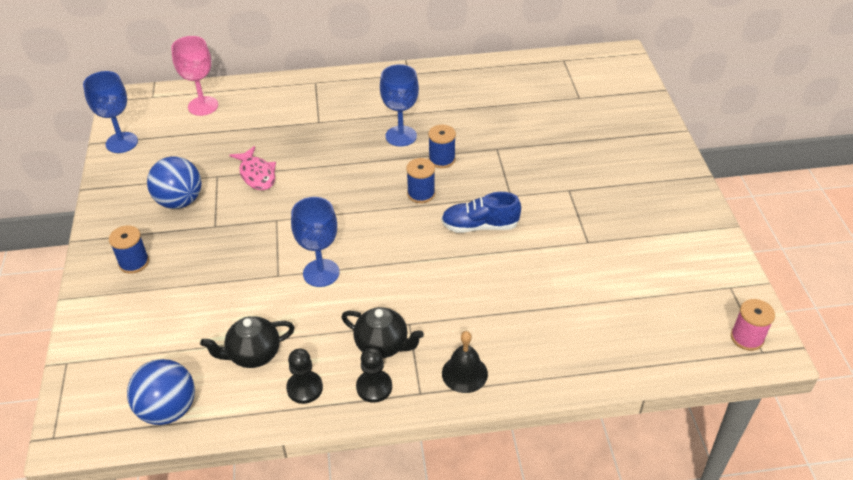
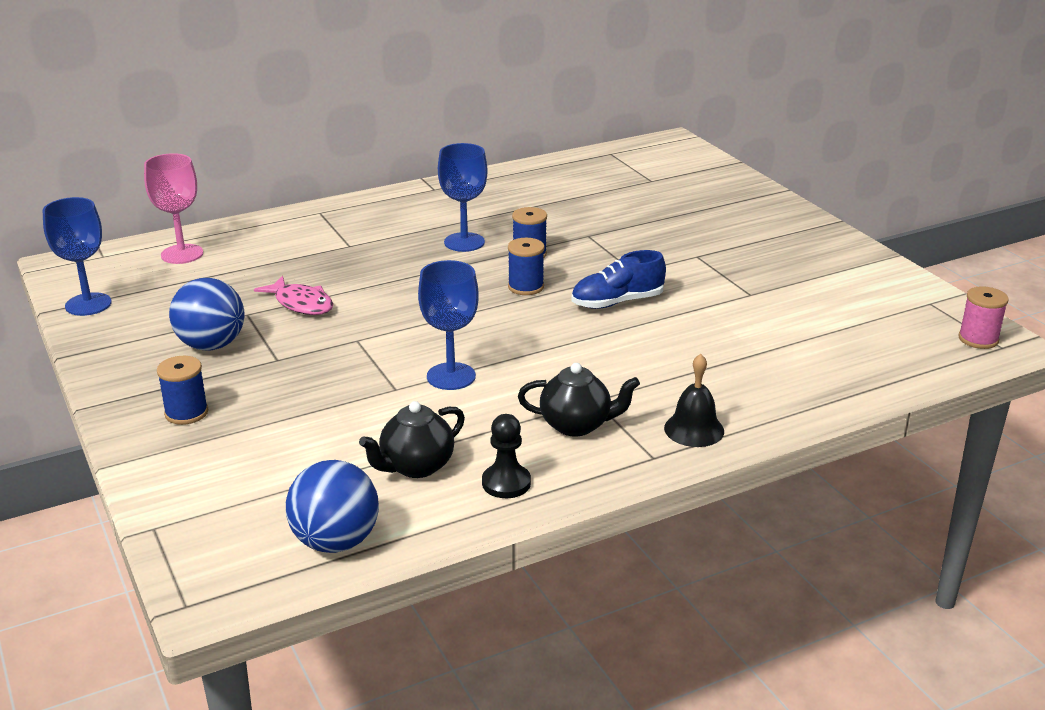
camera: 20 degrees left, 15 degrees down
(374, 387) = (593, 464): black pawn -> none

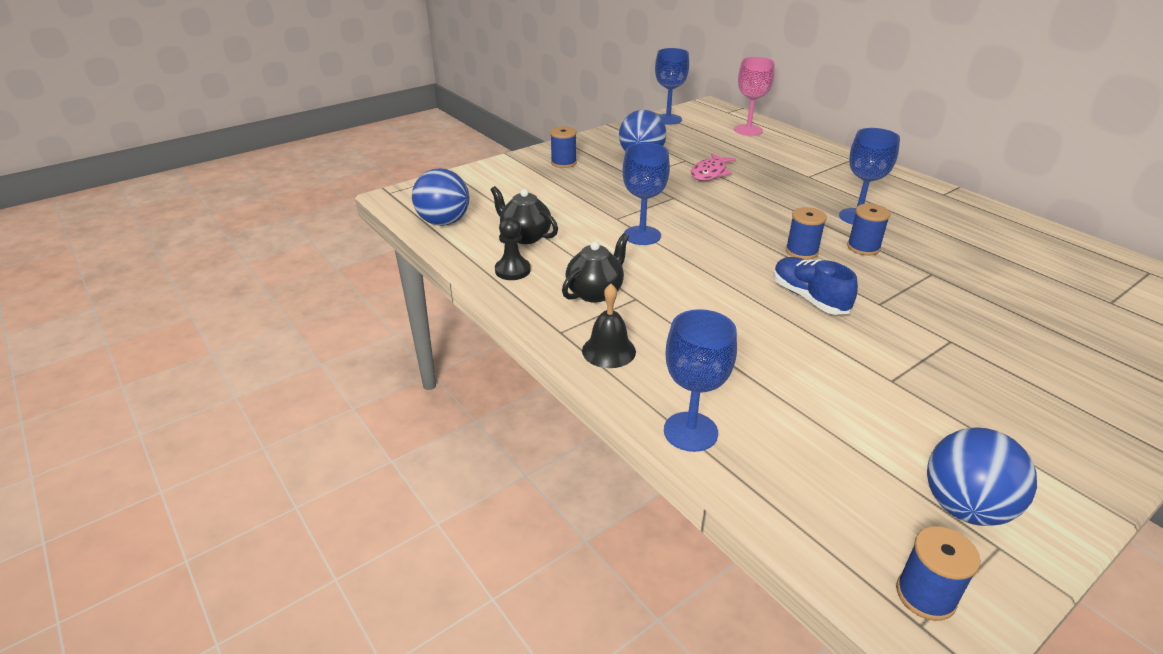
camera: 80 degrees right, 5 degrees up
(576, 425) = (595, 292): black teapot -> black teapot turned 135 degrees counterclockwise
(821, 401) = (690, 431): none -> blue goblet
(895, 304) = (965, 507): none -> blue ball
(978, 339) = (925, 595): pink spool -> blue spool

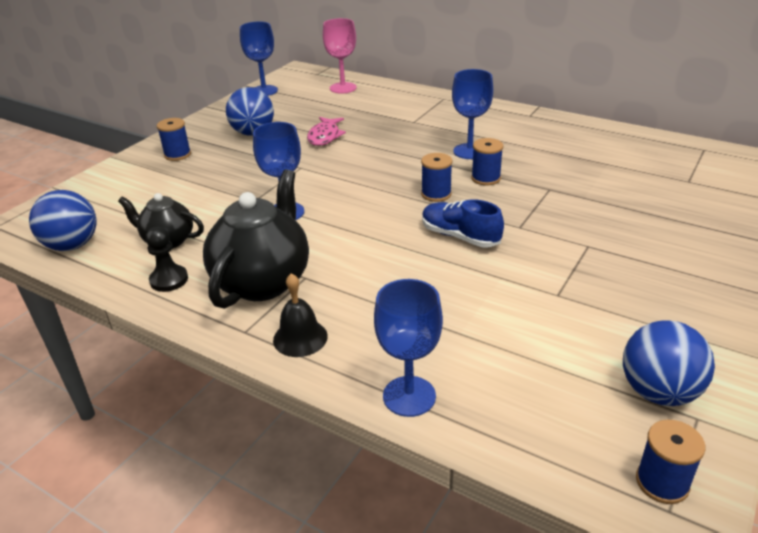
camera: 20 degrees left, 0 degrees up
(595, 292) = (263, 281): black teapot -> black teapot, size x1.73

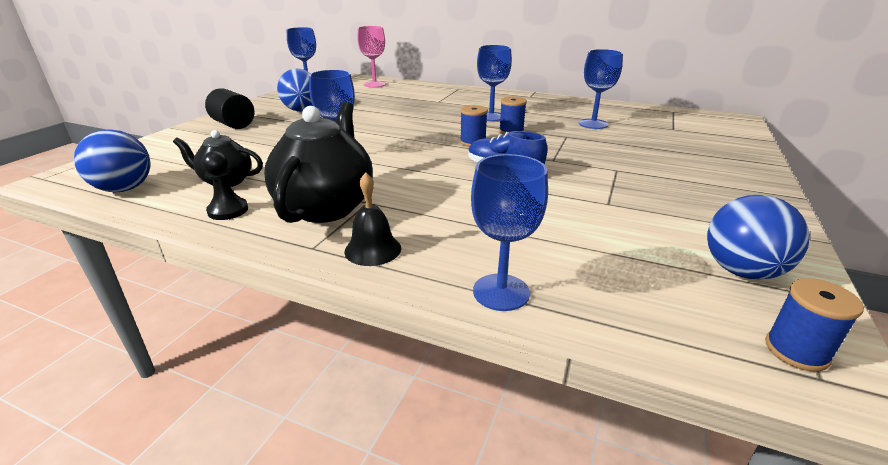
camera: 10 degrees left, 5 degrees down
(177, 155) = (233, 124): blue spool -> black cylinder
(325, 136) = (366, 111): pink fish -> none
(590, 169) = (593, 124): none -> blue goblet

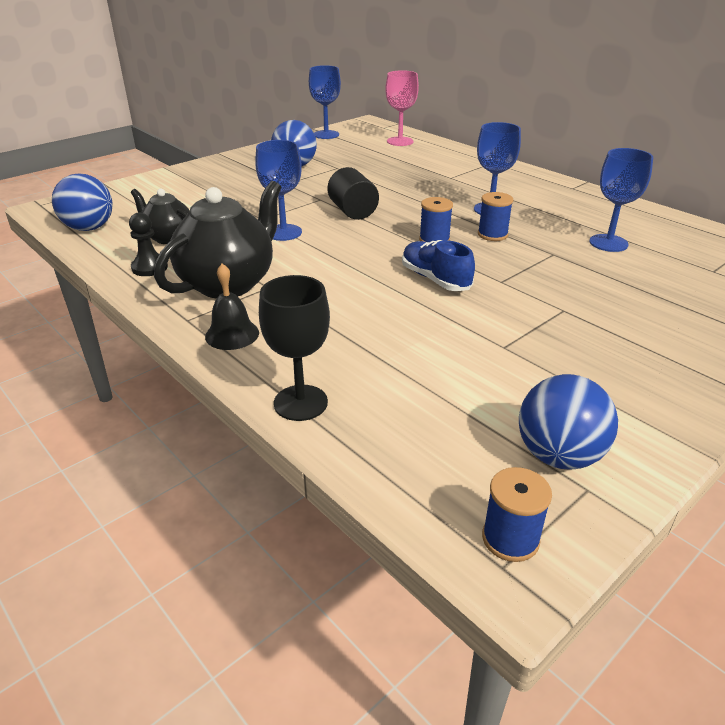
camera: 25 degrees right, 5 degrees up
(233, 124) = (219, 173): black cylinder -> black cylinder (353, 211)
(501, 292) = (300, 403): blue goblet -> black goblet

